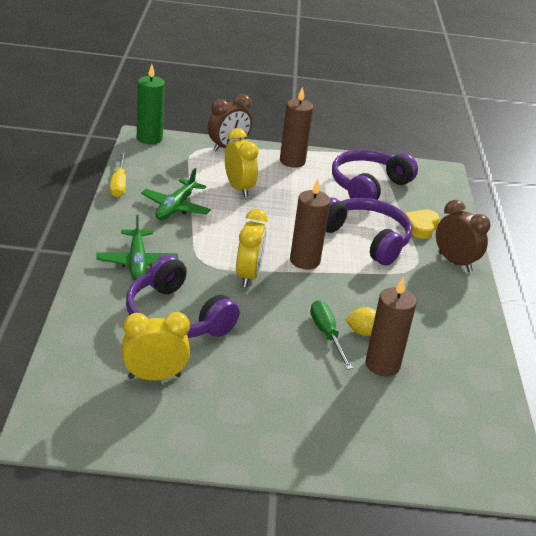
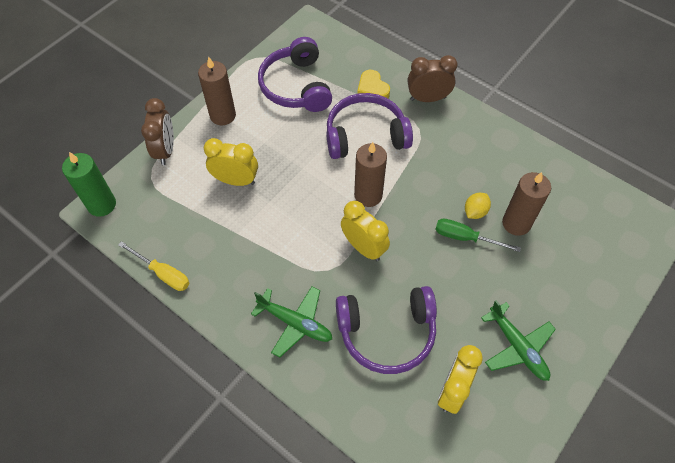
camera: 50 degrees left, 25 degrees up
(176, 207) = (232, 246): green plane -> green plane (517, 347)

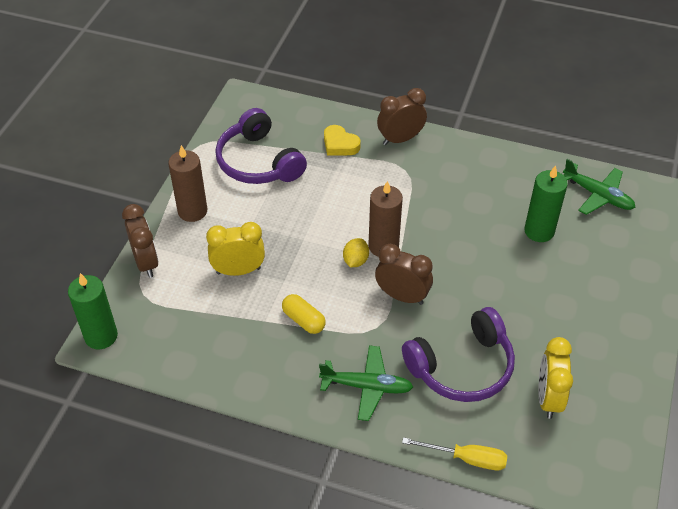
camera: 20 degrees left, 10 degrees down
(163, 273) = (204, 383): yellow screwdriver -> yellow screwdriver (466, 458)
(269, 243) = (303, 320): none -> yellow capsule
(363, 247) = (402, 296): yellow clock -> brown clock
(365, 135) = (354, 190): purple headphones -> none
(465, 238) = (497, 258): green screwdriver -> none
(475, 212) = (495, 232): yellow lemon -> yellow lemon (355, 261)
(516, 223) = (539, 231): brown candle -> green candle
(517, 347) = (590, 341): green plane -> green plane (598, 195)

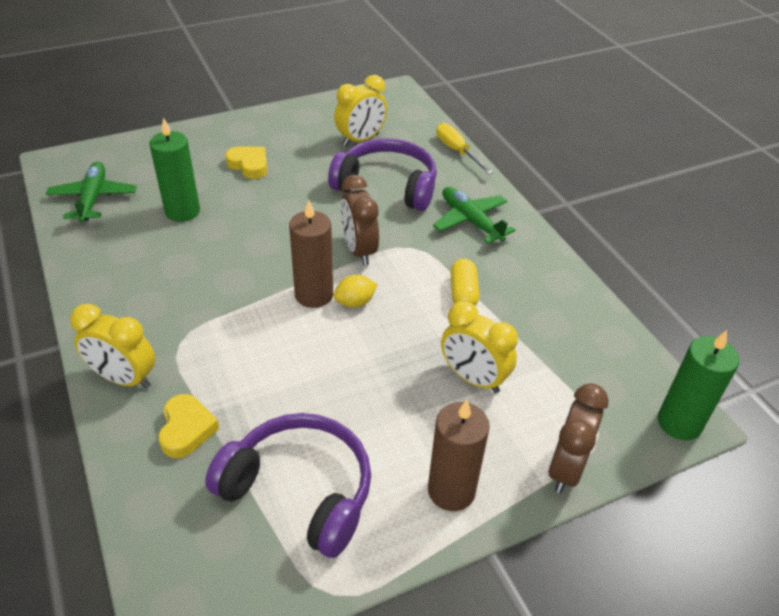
camera: 135 degrees left, 5 degrees down
(258, 162) = (299, 491): purple headphones -> purple headphones turned 75 degrees counterclockwise
(400, 139) = (124, 378): brown clock -> yellow clock
(570, 299) = (249, 165): none -> yellow heart

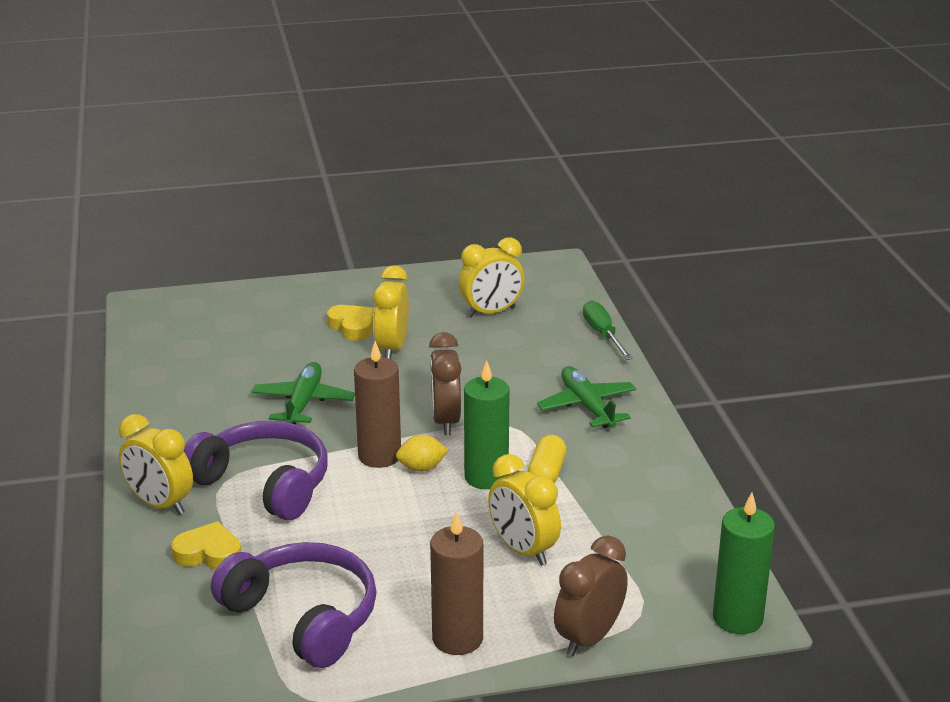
camera: 15 degrees right, 15 degrees down
(93, 198) = (173, 342): green plane -> green plane (303, 403)
(182, 211) = (264, 364): green candle -> green candle (486, 477)
(186, 429) = (209, 553): yellow heart -> yellow heart turned 90 degrees counterclockwise
(290, 183) = (392, 348): none -> yellow clock
(387, 186) = (503, 362): purple headphones -> purple headphones (263, 484)
(457, 151) = (603, 335): yellow screwdriver -> green screwdriver

